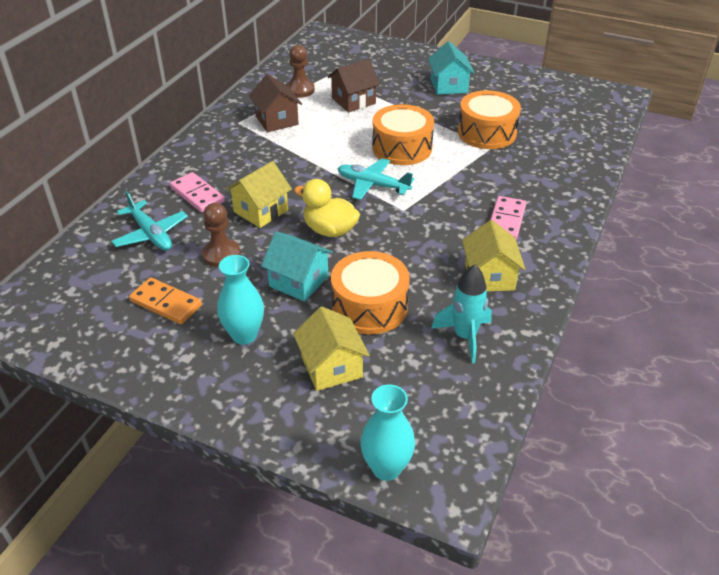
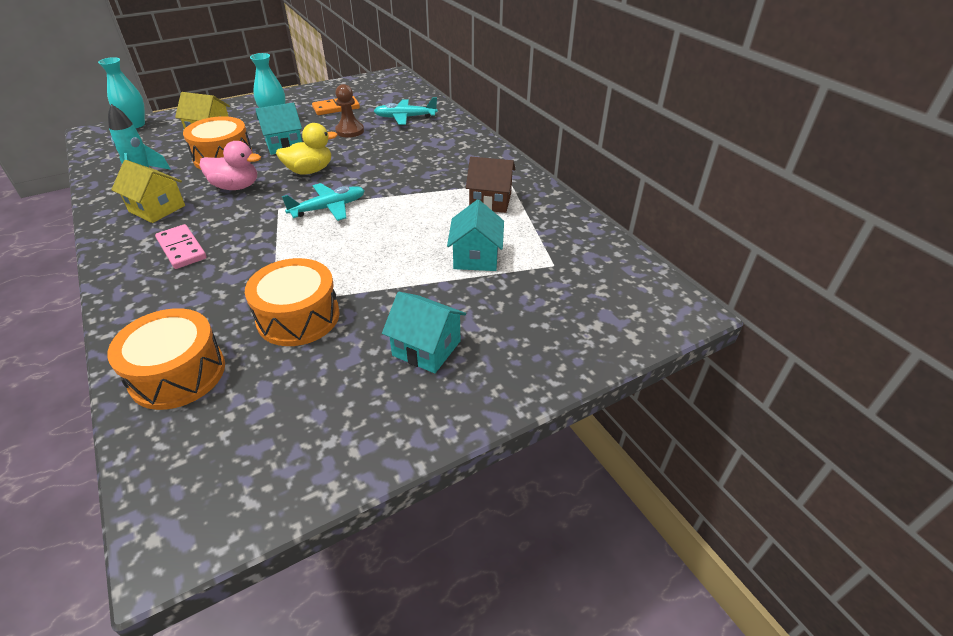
camera: 125 degrees right, 0 degrees up
(197, 195) = (426, 140): pink domino -> none
(261, 211) = (372, 155): yellow house -> none
(300, 90) = (536, 234): brown pawn -> none
(353, 101) = (476, 257): brown house -> turquoise house
(402, 148) = (355, 247): orange drum -> orange drum (178, 373)
(405, 256) = (236, 187): none -> pink duck

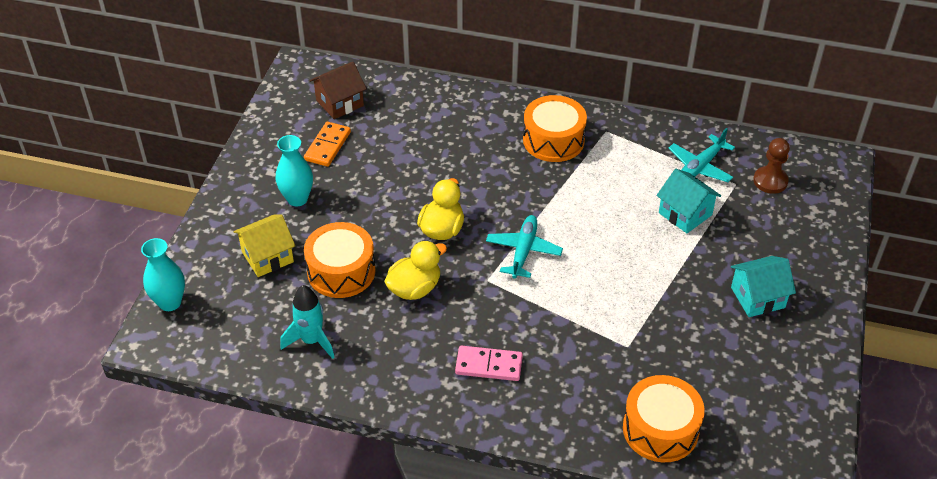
camera: 45 degrees left, 5 degrees up
(157, 209) = (395, 355): yellow house -> none
(236, 187) = (414, 288): pink duck -> yellow duck
(284, 145) = (366, 220): turquoise house -> none
(298, 317) = (658, 341): orange drum -> orange drum (553, 140)
(350, 131) = (393, 164): brown pawn -> brown pawn (770, 181)
(405, 117) = (412, 116): turquoise plane -> turquoise plane (700, 167)
(490, 201) = (620, 159): brown house -> brown house (339, 103)

